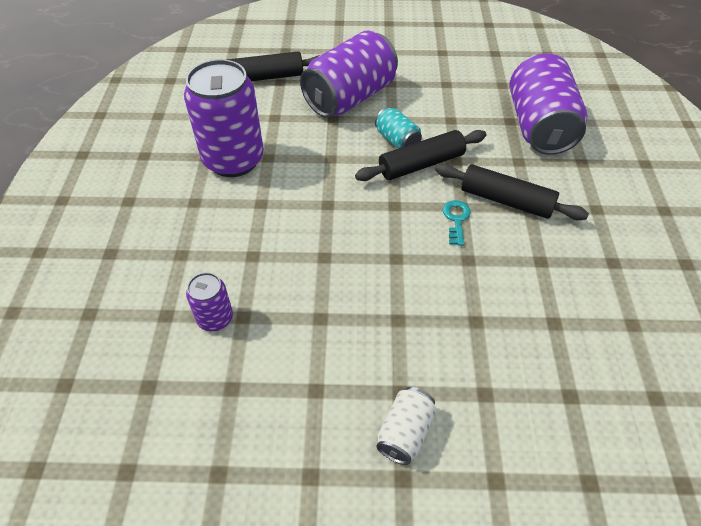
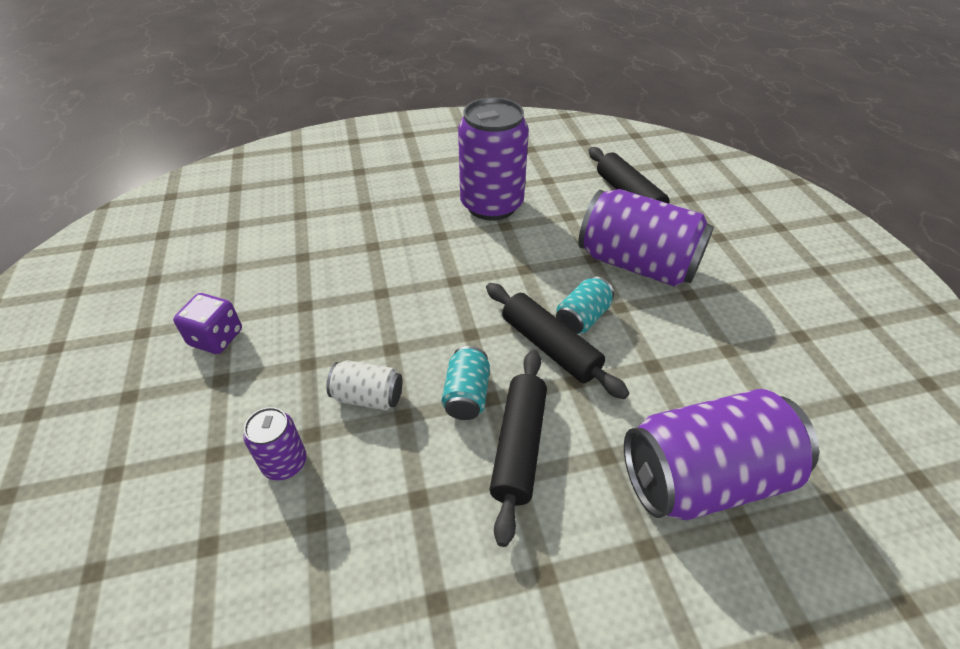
camera: 75 degrees right, 5 degrees down
(215, 318) = (298, 241): purple can -> purple can (285, 463)
(342, 397) = (216, 338): none -> purple dice
(405, 432) = (175, 390): white can -> white can (368, 397)
(456, 219) = (466, 395): turquoise key -> turquoise can

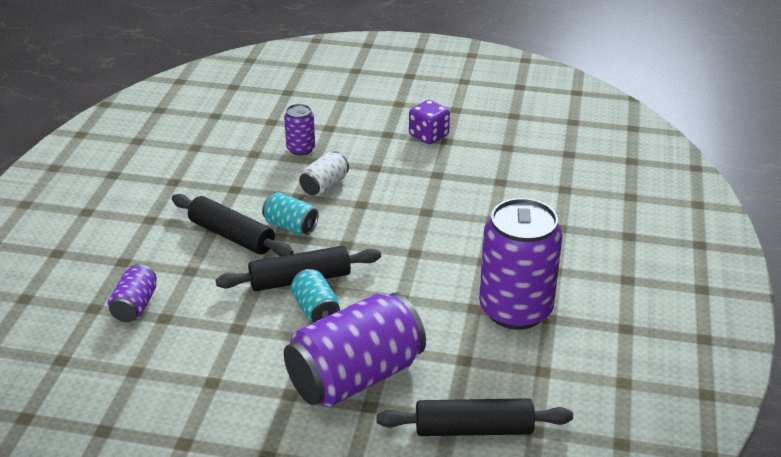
camera: 115 degrees right, 10 degrees down
(703, 477) = (135, 306): purple can -> purple can, size x0.48

